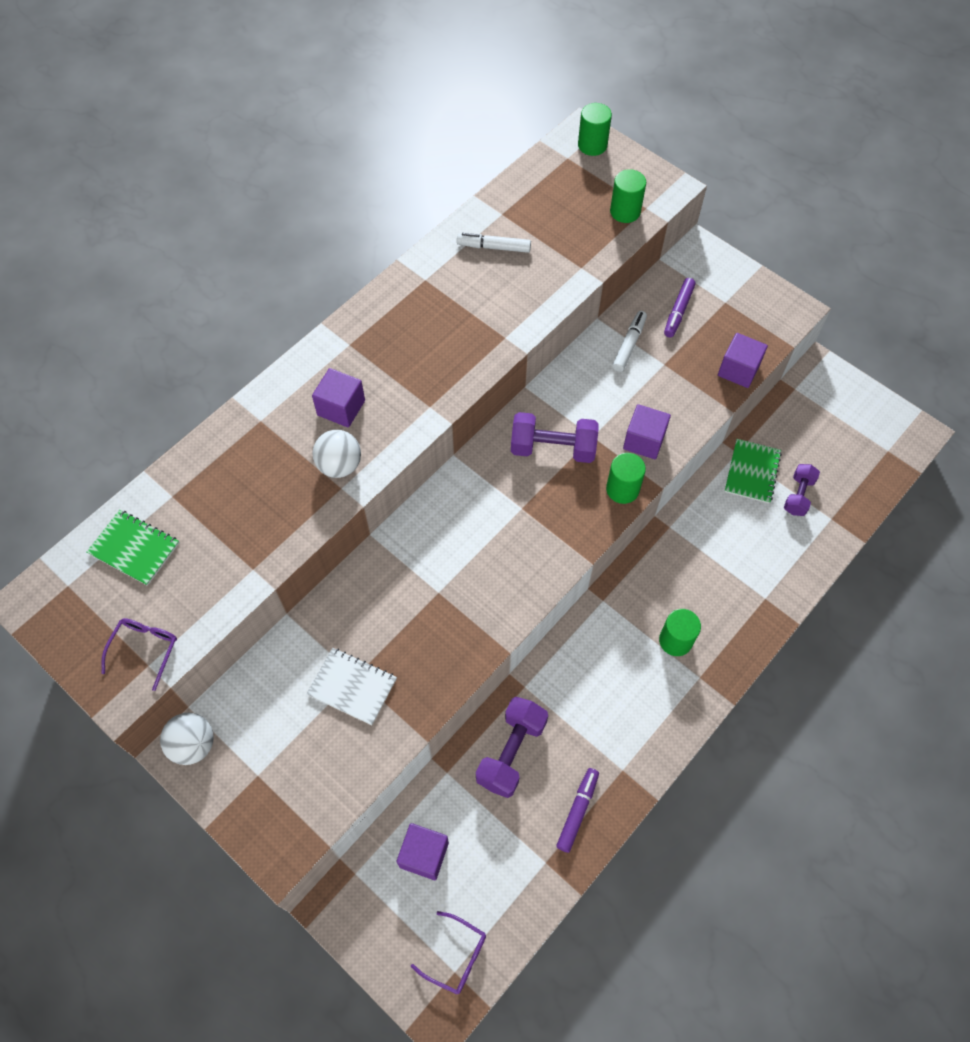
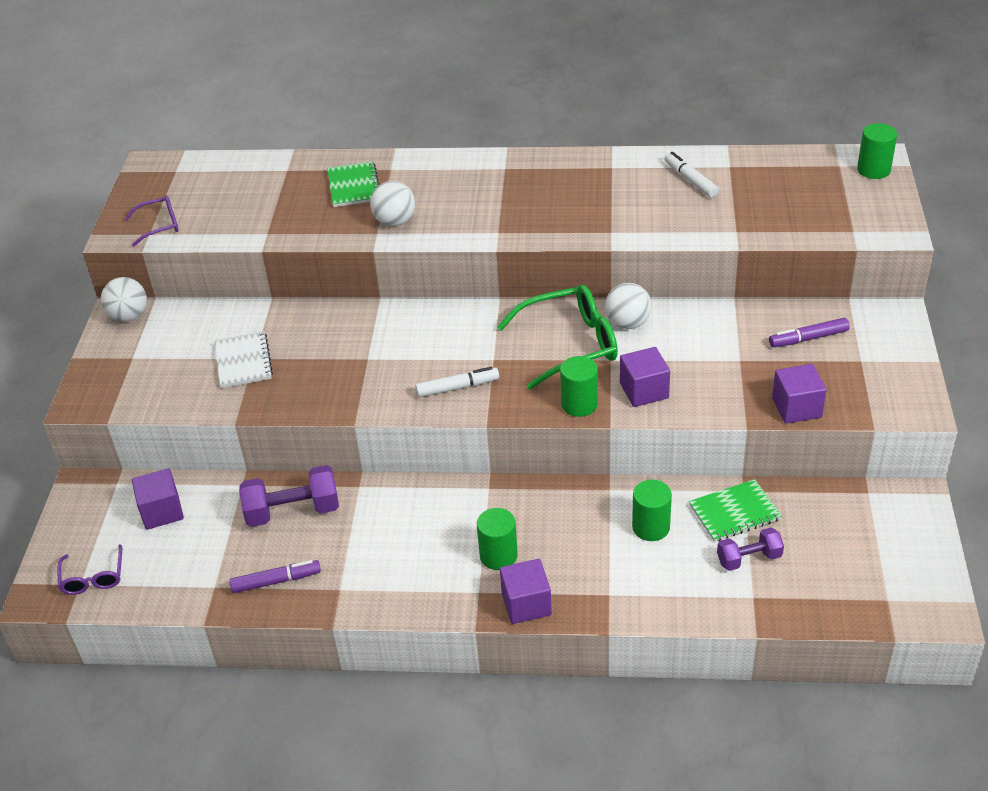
camera: 55 degrees right, 20 degrees down
(134, 548) = (230, 179): green notebook -> green notebook (354, 186)
(341, 408) = (445, 195): purple cube -> purple cube (526, 604)
(553, 448) = (570, 344): purple dumbbell -> green glasses
(563, 397) = (627, 323): none -> white ball
(625, 211) = (830, 222): green cylinder -> green cylinder (651, 527)
(629, 344) = (731, 329): white marker -> white marker (457, 387)

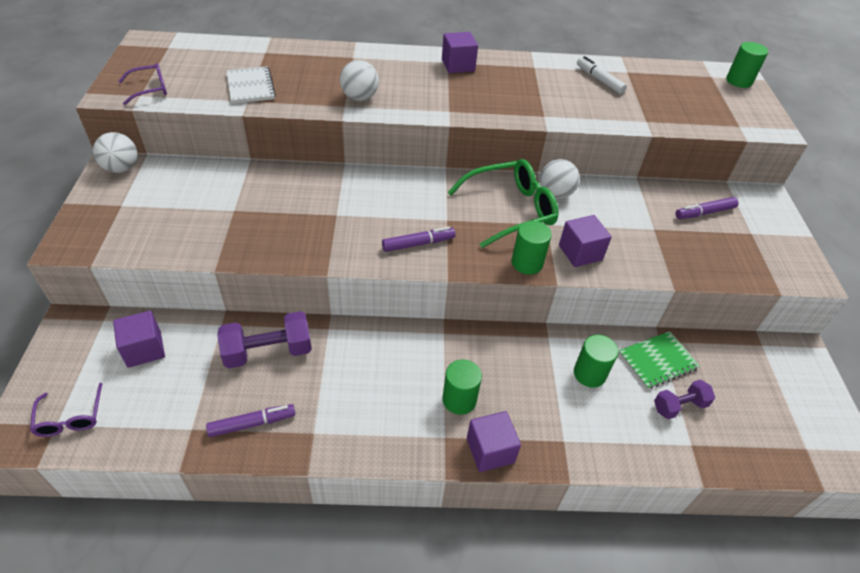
camera: 10 degrees left, 5 degrees up
(243, 361) = (224, 213): white notebook -> white notebook (250, 87)
(354, 186) = (322, 68): green notebook -> none
(457, 387) = (418, 244): white marker -> purple marker
(796, 407) = (711, 272): purple cube -> purple cube (458, 65)

